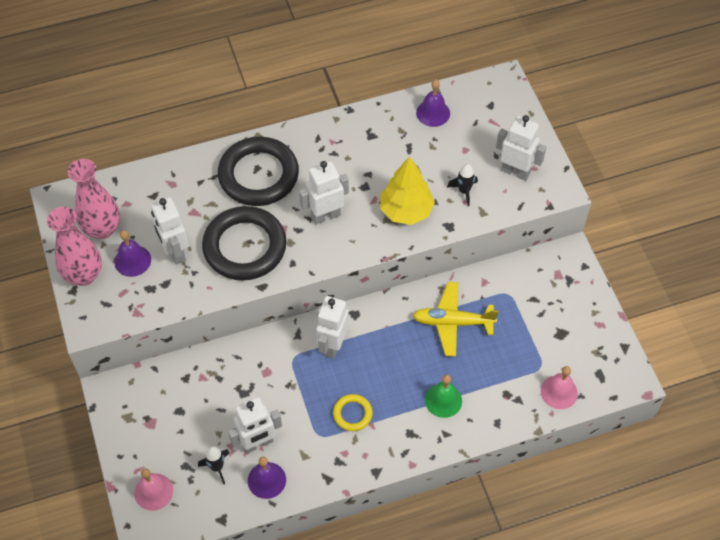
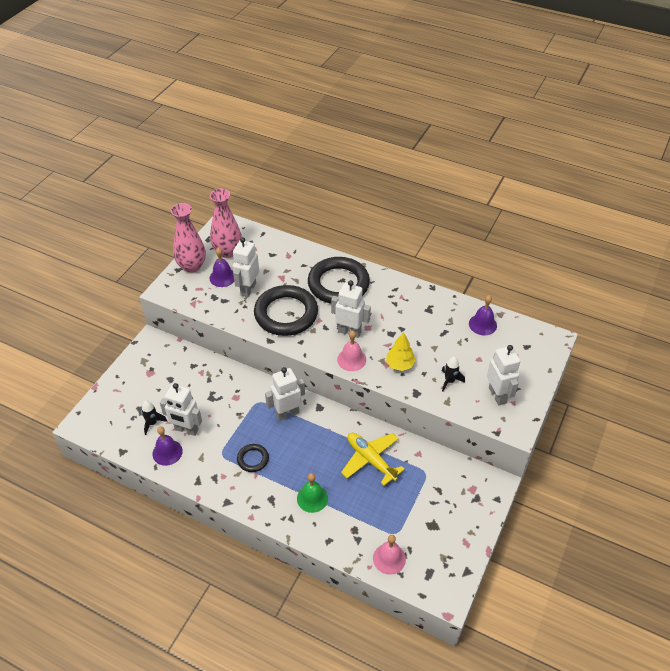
camera: 45 degrees right, 10 degrees down
(153, 491) = (109, 407): pink bell -> pink bell (351, 359)
(352, 414) = (253, 459): yellow ring -> black ring
(406, 210) = (400, 364): yellow tree -> yellow tree, size x0.66

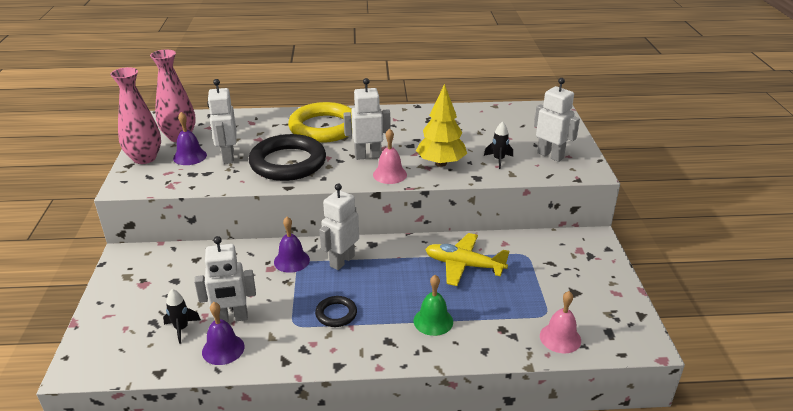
camera: 30 degrees left, 15 degrees down
(338, 284) = (324, 127): black ring -> yellow ring
(400, 364) = (441, 163): yellow tree -> yellow tree, size x1.51
(482, 324) = (487, 116): purple bell -> purple bell (291, 261)

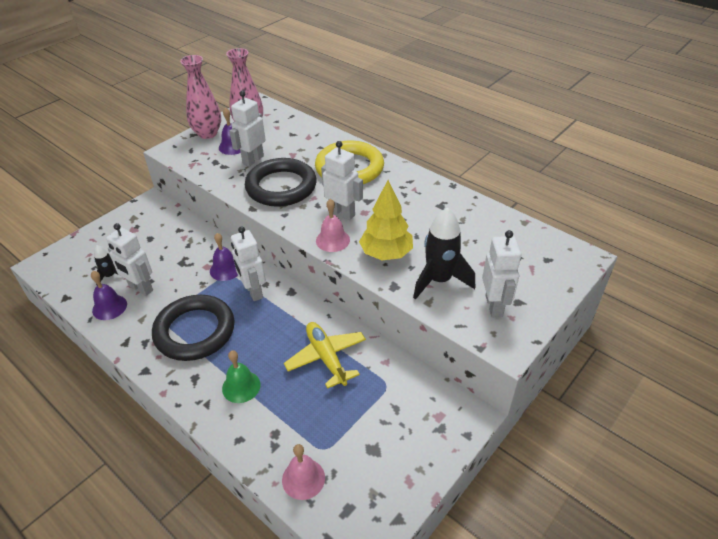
camera: 45 degrees right, 10 degrees up
(336, 314) = (195, 331): black ring -> black ring, size x2.18
(342, 261) = (253, 292): white robot -> white robot turned 105 degrees counterclockwise
(498, 160) = (439, 280): black rocket -> black rocket, size x1.92

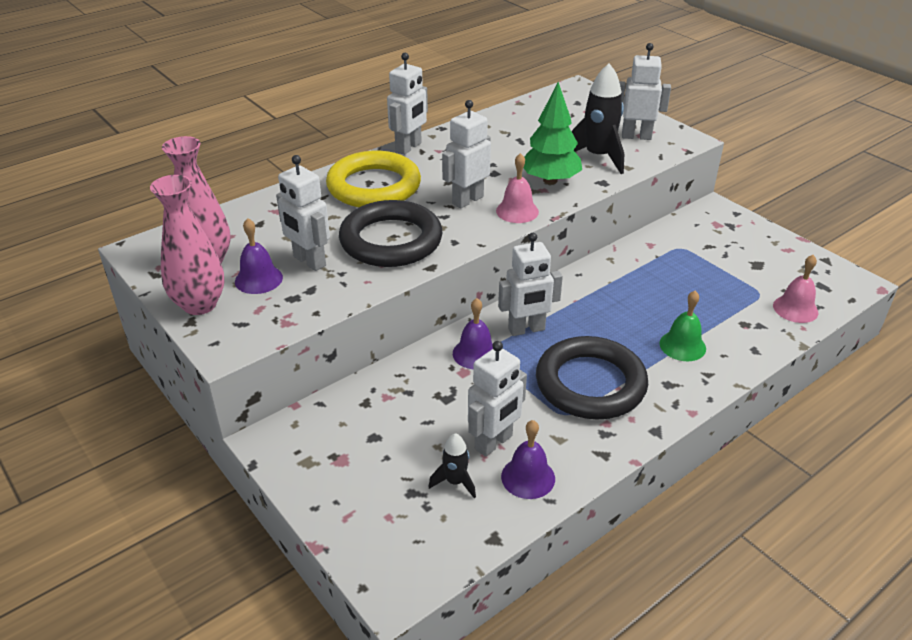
camera: 80 degrees left, 5 degrees down
(326, 358) = (643, 281): yellow plane -> none
(386, 254) = (550, 180): yellow tree -> green tree
(412, 174) = (409, 147): none -> white robot

